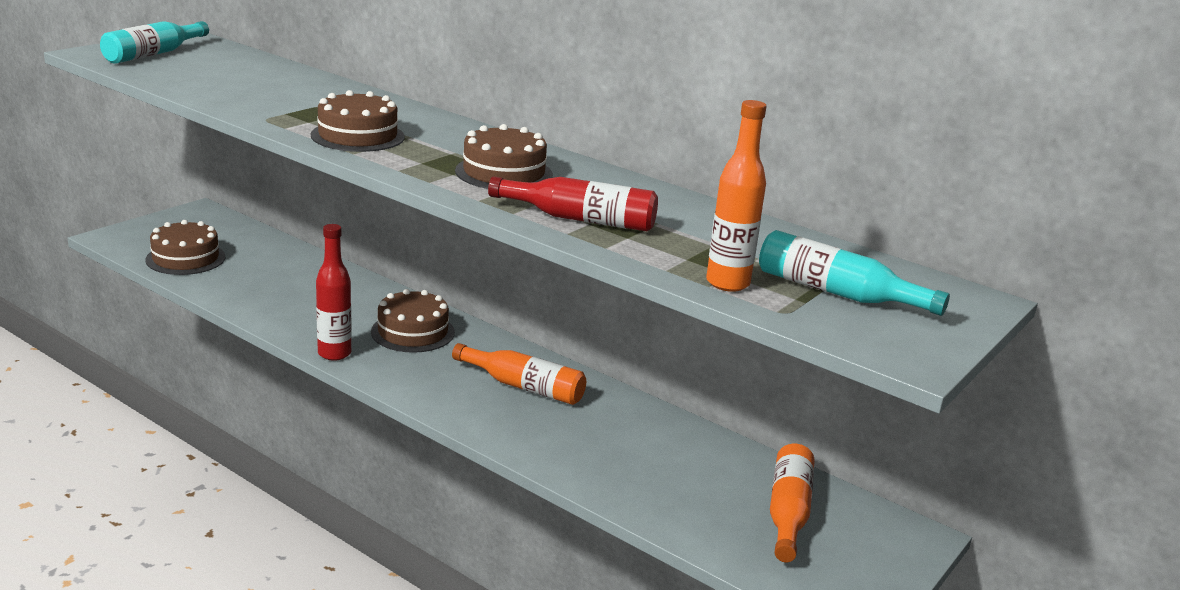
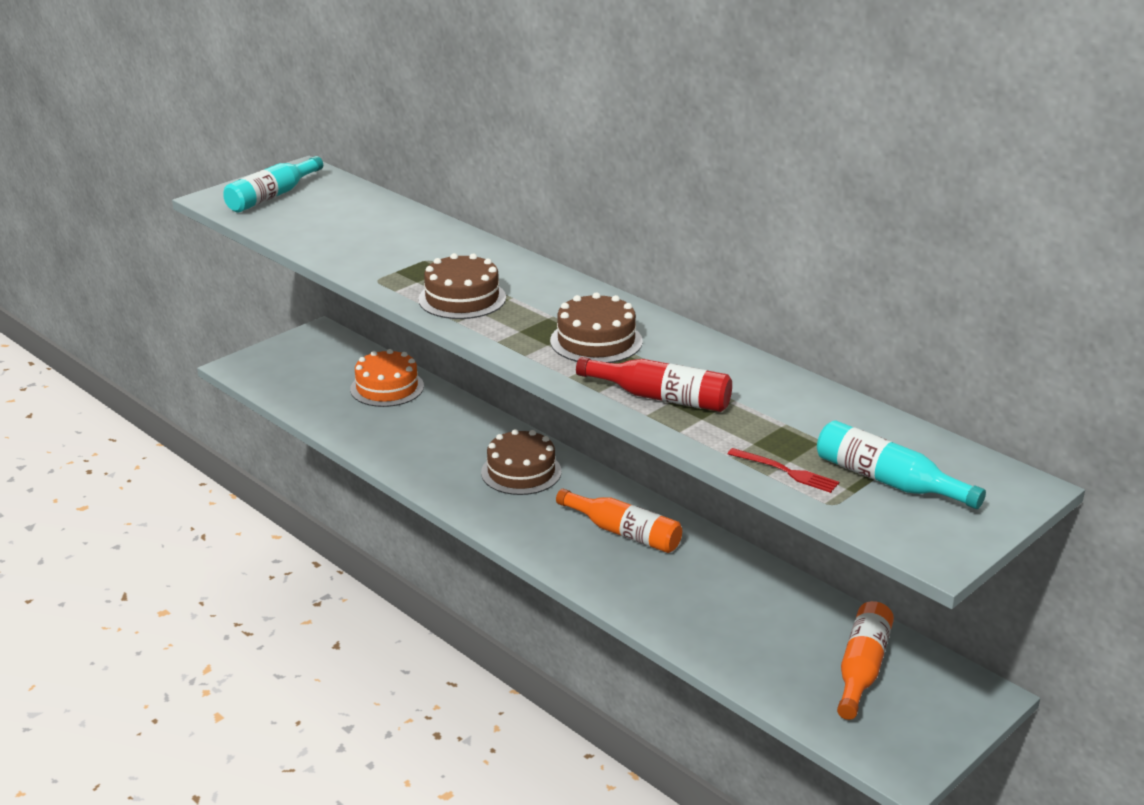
camera: 10 degrees right, 5 degrees up
(185, 258) = (307, 390): brown cake -> none
(270, 258) = (387, 387): none -> orange cake
(334, 354) = (446, 497): red bottle -> none
(727, 283) = (785, 471): orange bottle -> red fork

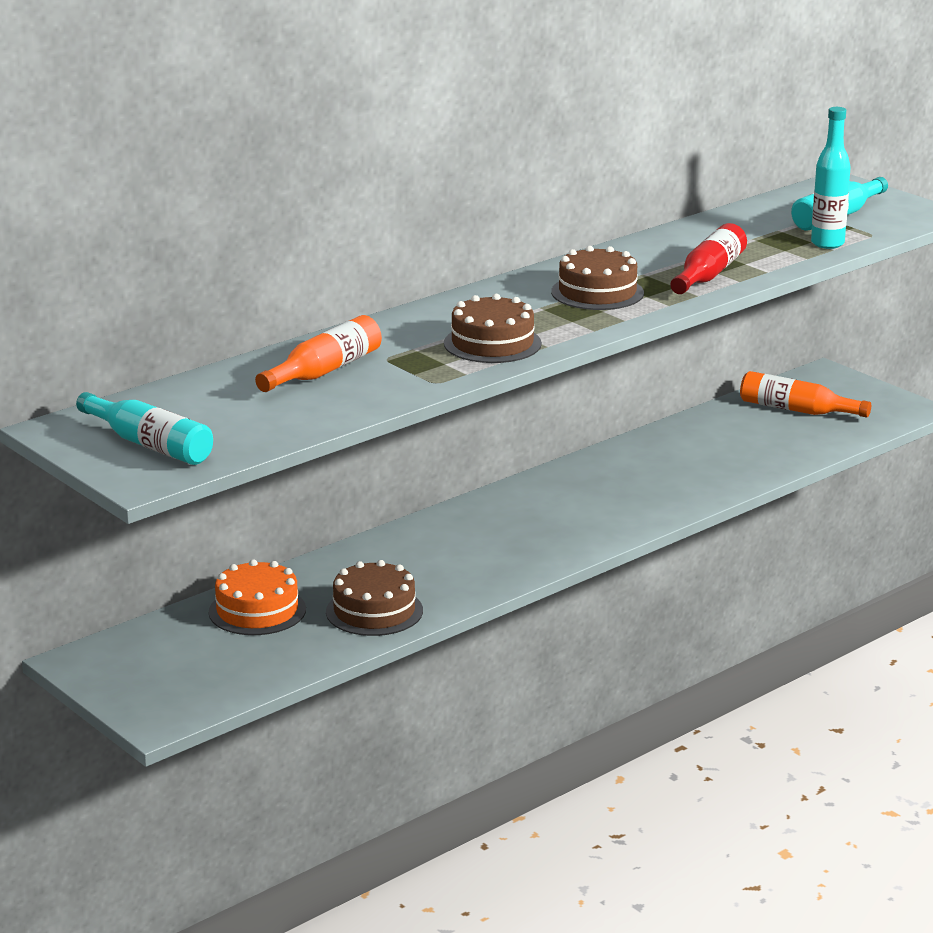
camera: 85 degrees left, 5 degrees down
(521, 472) = (474, 534): brown cake -> brown cake (374, 611)
(624, 532) = (595, 488): orange bottle -> orange bottle (324, 371)
(785, 471) = (827, 244): red fork -> turquoise bottle

